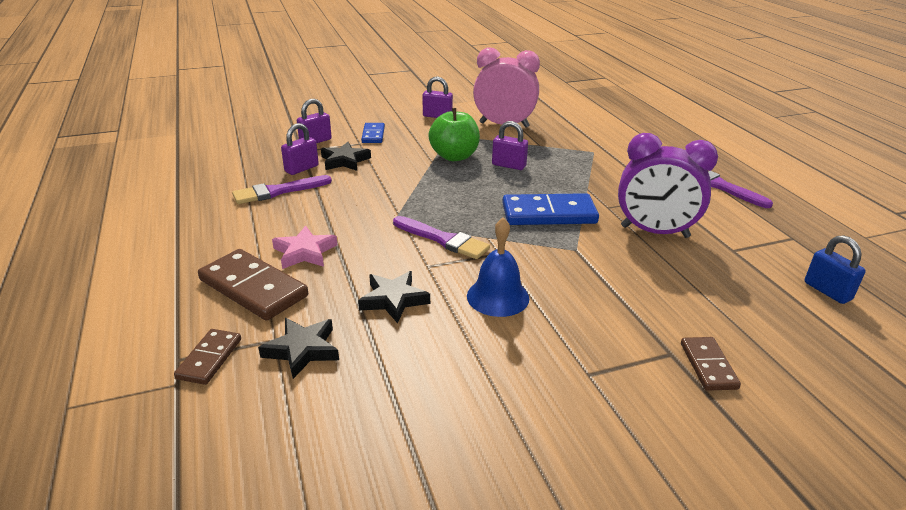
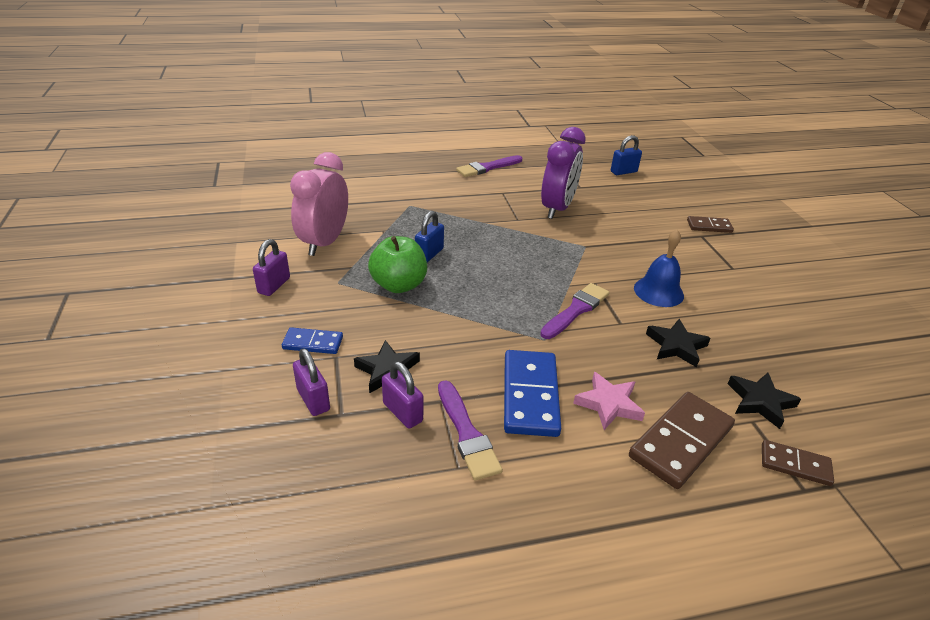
camera: 85 degrees left, 5 degrees up
(508, 165) = (429, 254): purple padlock -> blue padlock
(549, 214) = (528, 248): blue domino -> blue domino (530, 395)

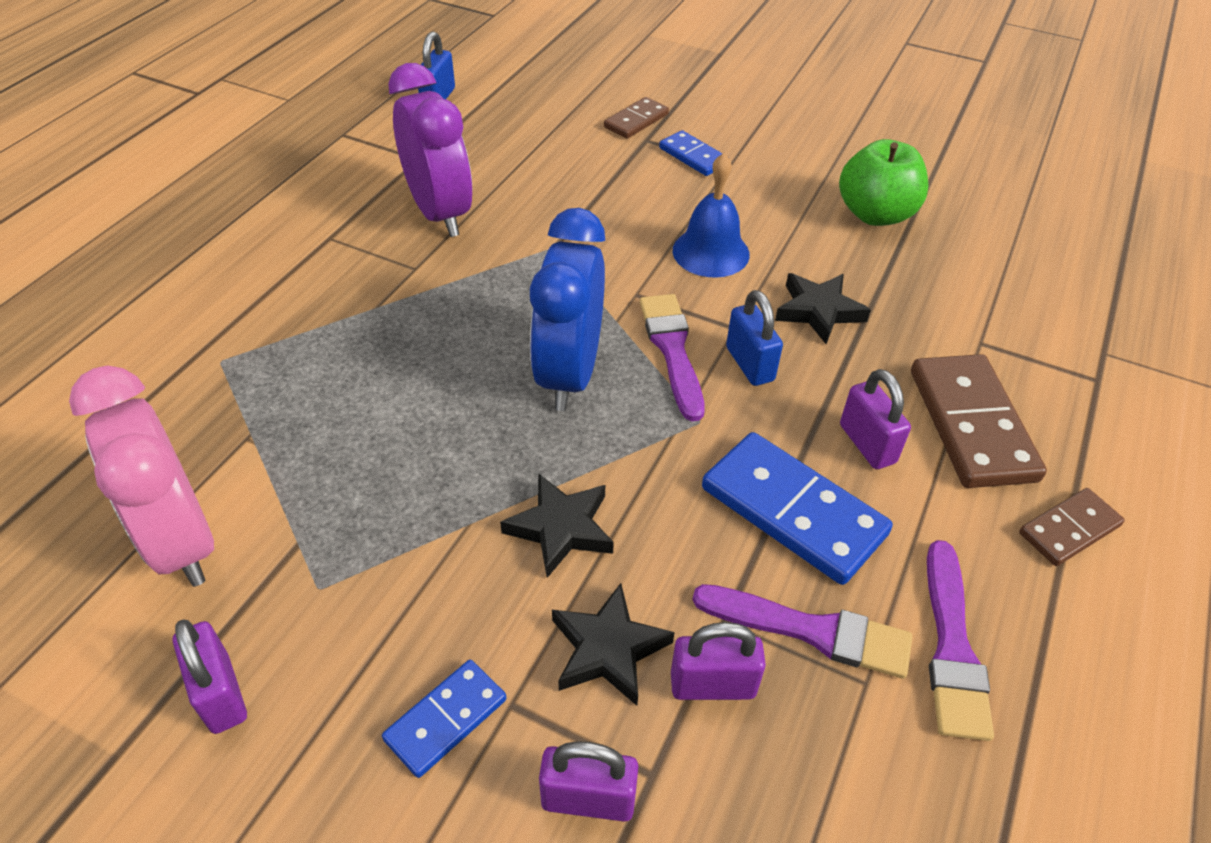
camera: 50 degrees left, 10 degrees up
(399, 285) = (417, 508): green apple -> green apple (875, 214)
(429, 254) = (381, 421): blue padlock -> blue padlock (749, 364)
(487, 167) = (243, 208): purple brush -> purple brush (952, 647)
(518, 287) = (569, 374): none -> blue clock
(608, 404) = (867, 444): pink star -> purple padlock
(716, 254) = (693, 156): none -> blue domino
(760, 402) = (958, 314): black star -> black star (561, 528)
(795, 464) = (1061, 360): brown domino -> brown domino (1069, 529)

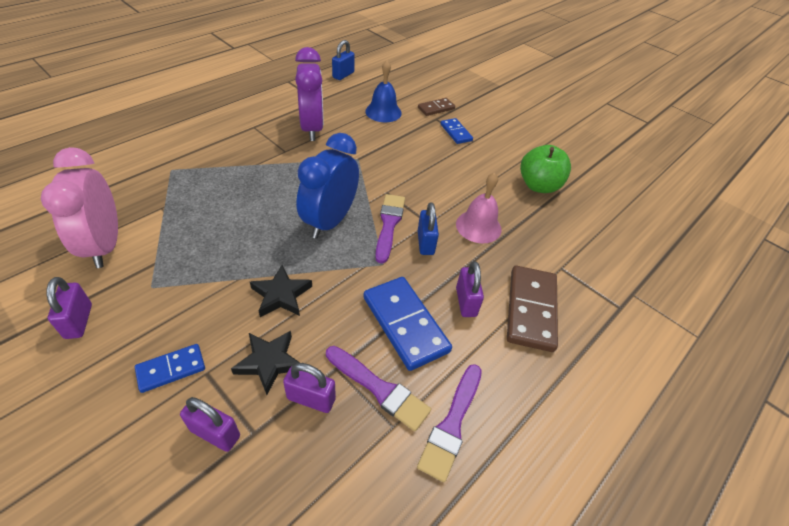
camera: 15 degrees right, 0 degrees up
(711, 252) = (437, 182): blue bell -> blue bell (383, 112)
(818, 311) = (478, 226): black star -> pink bell
(1069, 529) = (556, 383): brown domino -> none

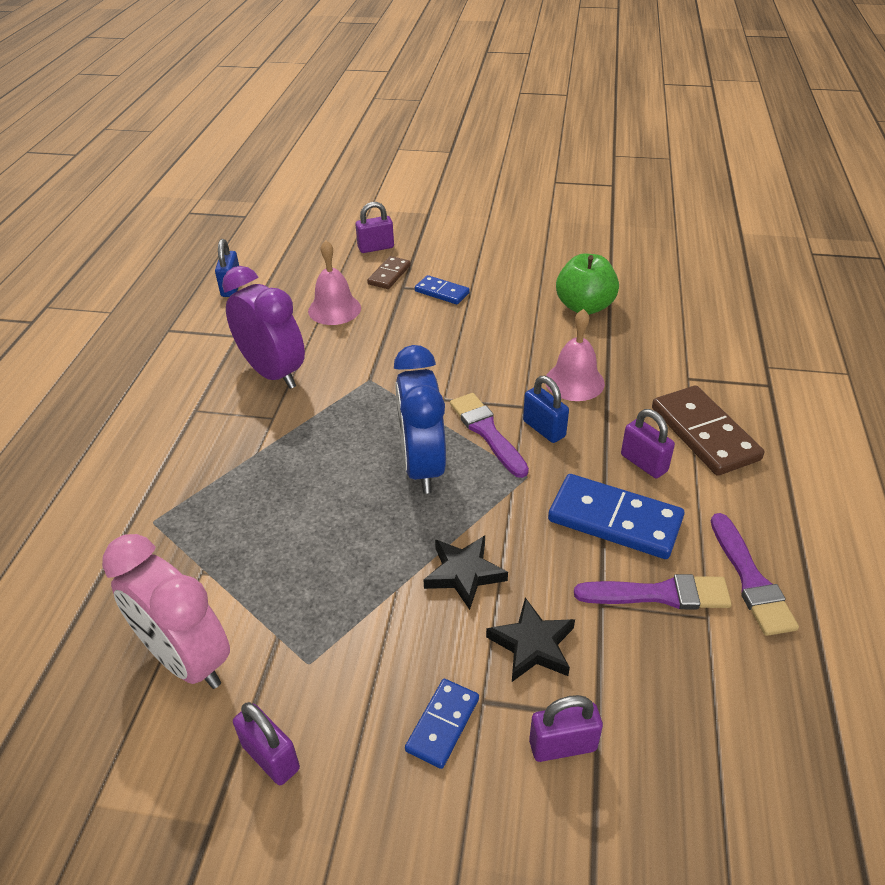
camera: 30 degrees left, 5 degrees down
(311, 398) = (611, 647): purple padlock -> purple padlock (376, 248)
(383, 112) = (334, 309): blue bell -> pink bell

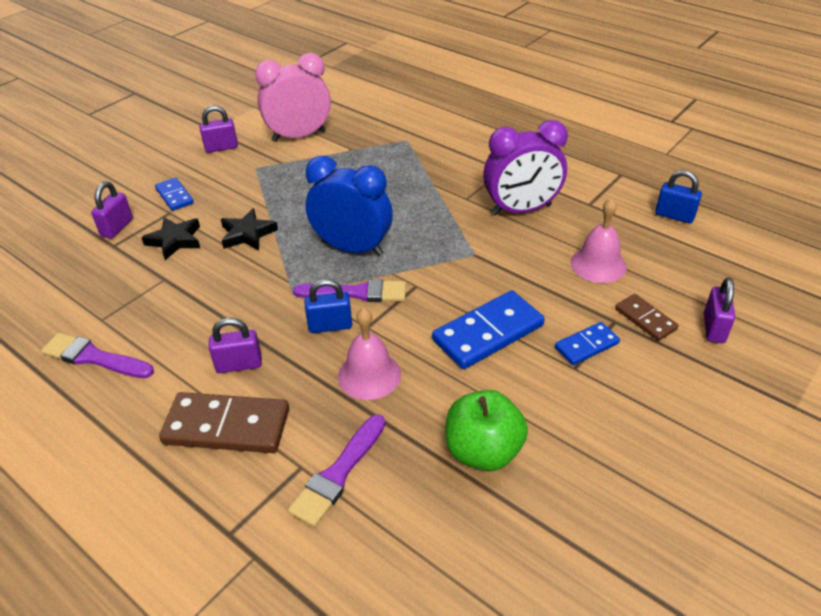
camera: 120 degrees right, 0 degrees up
(614, 520) = (210, 318): blue domino -> blue domino (488, 333)
(659, 594) = (139, 307): purple brush -> purple brush (338, 473)

